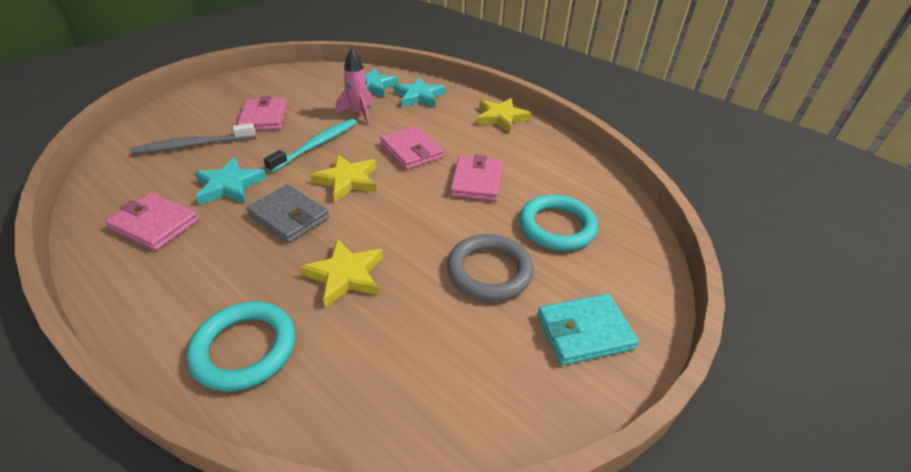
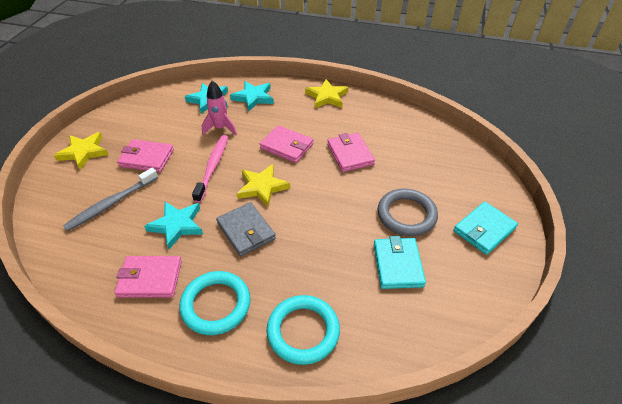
camera: 25 degrees left, 5 degrees up
(264, 118) = (147, 158): pink wallet -> pink wallet turned 45 degrees counterclockwise
(289, 216) = (246, 231): grey wallet -> grey wallet turned 45 degrees clockwise
(317, 145) = (213, 167): turquoise toothbrush -> pink toothbrush
(345, 275) = (322, 256): yellow star -> yellow star (84, 152)
(426, 324) = (397, 265): none -> turquoise wallet
(557, 226) = (422, 168): turquoise ring -> turquoise ring (216, 305)

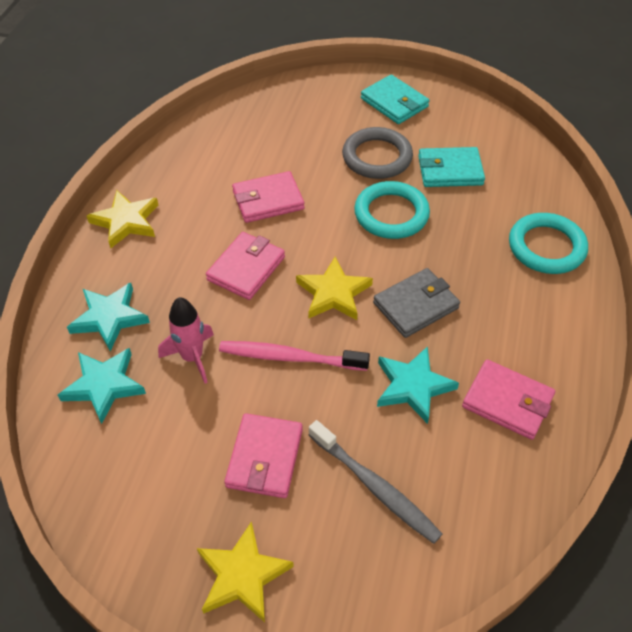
camera: 90 degrees left, 5 degrees up
(150, 279) = (507, 401): pink wallet -> pink wallet turned 60 degrees counterclockwise
(216, 305) = (531, 326): turquoise ring -> turquoise ring (391, 214)

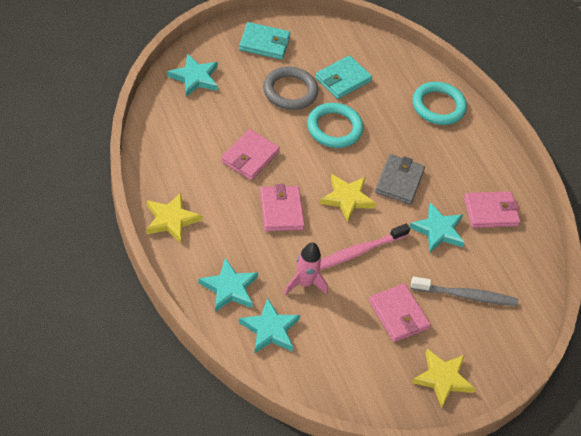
camera: 45 degrees left, 0 degrees up
(289, 105) = (195, 77): none -> turquoise star

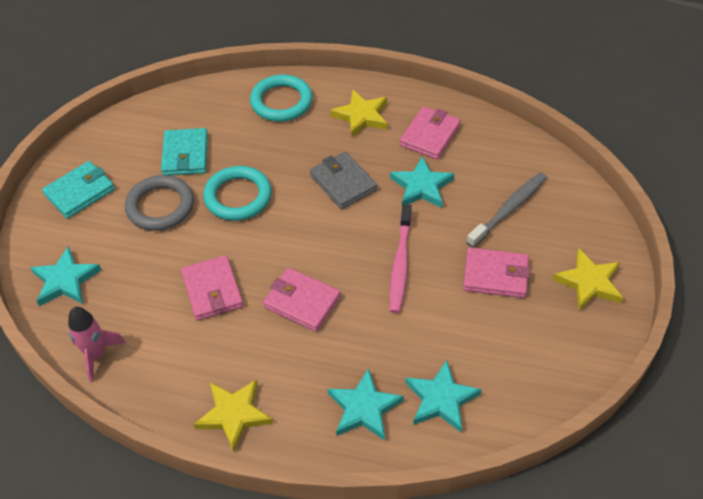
camera: 45 degrees left, 0 degrees up
(304, 283) = (405, 334): pink rocket -> pink rocket (97, 355)
(347, 198) = (331, 236): yellow star -> yellow star (361, 116)

